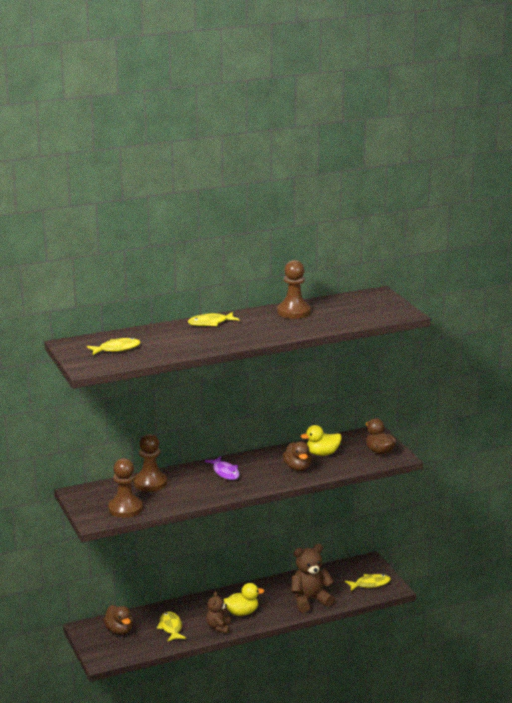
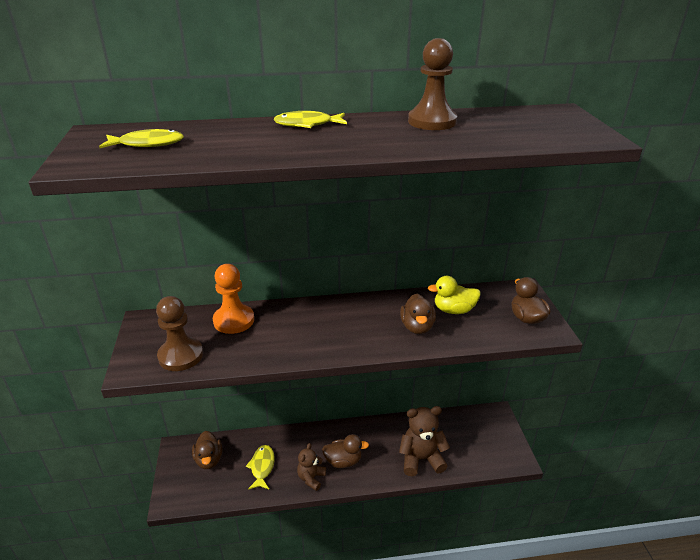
camera: 15 degrees right, 10 degrees up
(150, 483) = (234, 320): brown pawn -> orange pawn
(225, 472) = (327, 319): purple fish -> none
(242, 612) = (343, 461): yellow duck -> brown duck
(370, 584) = (493, 448): yellow fish -> none

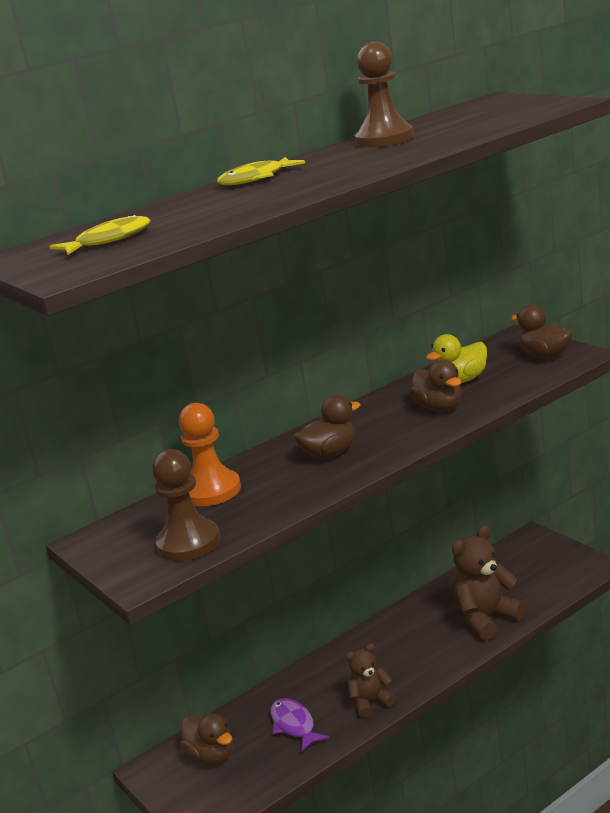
camera: 25 degrees left, 10 degrees down
(262, 467) = (294, 725): yellow fish -> purple fish
(311, 478) = (371, 702): brown teddy bear -> brown teddy bear turned 75 degrees clockwise
(343, 461) = (394, 667): brown duck -> brown duck (330, 453)

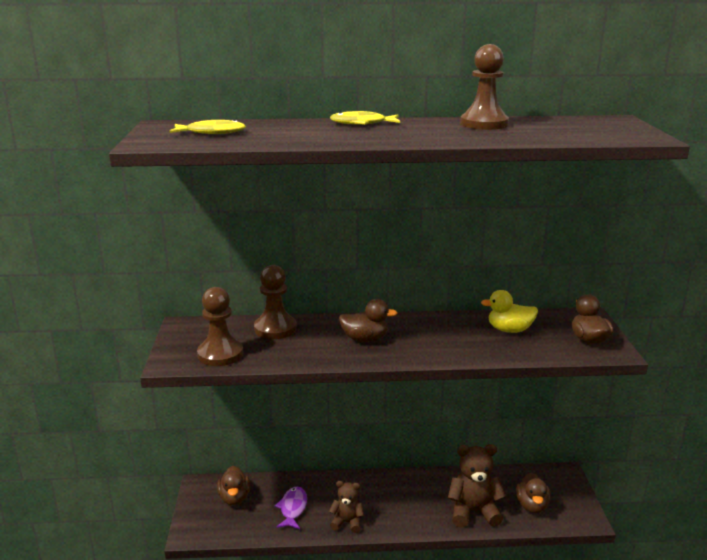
camera: 30 degrees right, 0 degrees up
(211, 491) = (275, 329): orange pawn -> brown pawn
(439, 408) = (468, 342): brown duck -> brown duck (532, 506)

